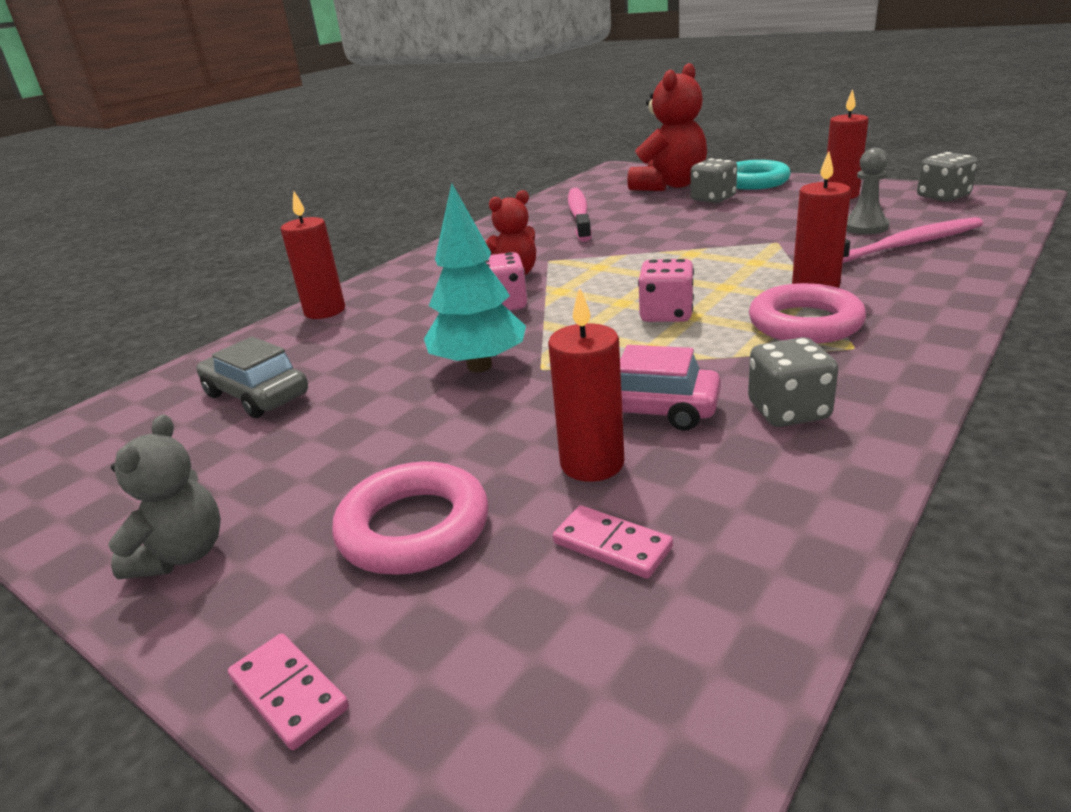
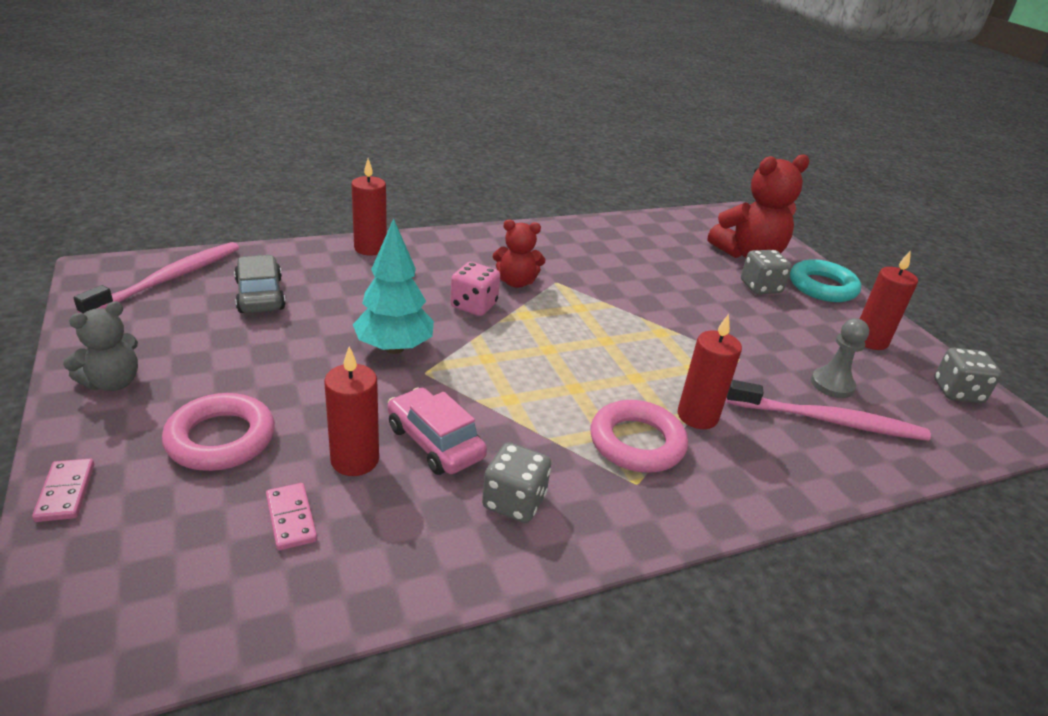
camera: 25 degrees right, 5 degrees up
(579, 215) = (638, 249): pink toothbrush -> pink toothbrush (170, 279)
(666, 314) = (559, 377): pink dice -> none

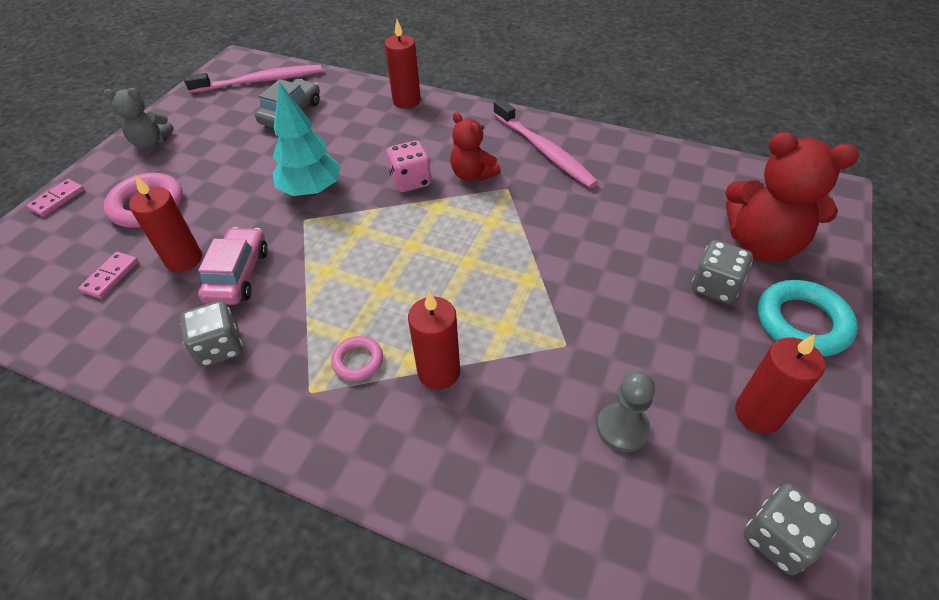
camera: 50 degrees right, 15 degrees up
(637, 443) = (358, 361): pink ring -> pink ring, size x0.55
(829, 421) = (556, 459): pink toothbrush -> pink toothbrush (544, 151)

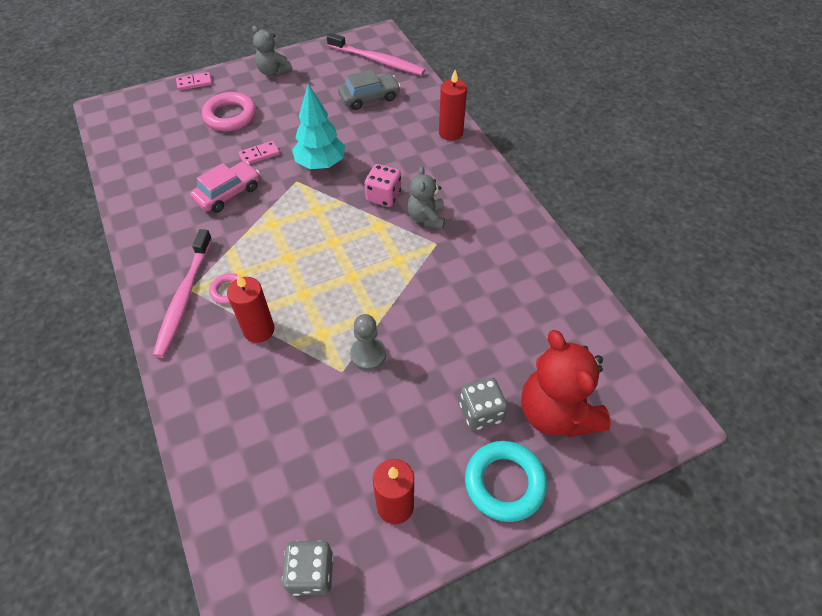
camera: 40 degrees right, 5 degrees up
(110, 276) = (173, 151): pink domino -> pink domino (259, 154)
(184, 259) = (213, 164): red candle -> none
(220, 347) = (178, 231): grey dice -> none
(472, 174) = (426, 218): red teddy bear -> grey teddy bear
(544, 151) = (496, 233): pink toothbrush -> pink toothbrush (184, 298)
(622, 428) = (310, 443): grey pawn -> grey pawn (368, 354)

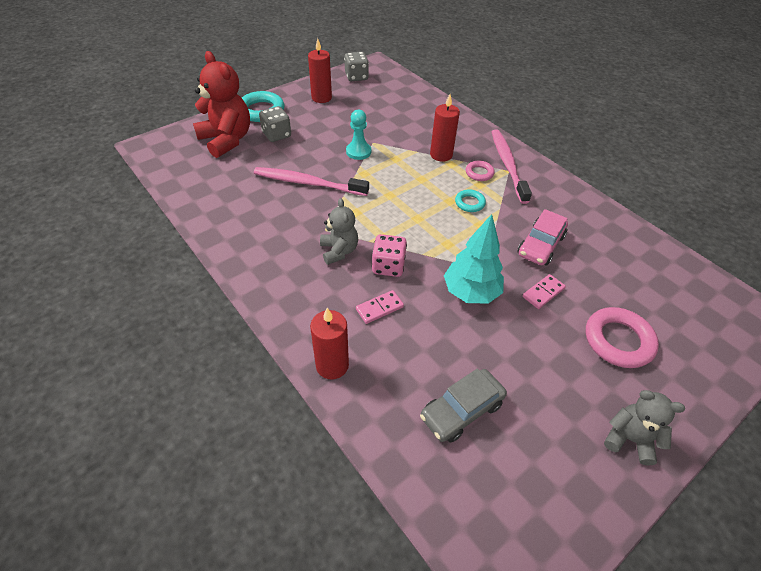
camera: 165 degrees right, 5 degrees down
(194, 83) = (714, 390): pink domino -> pink domino (379, 308)
(267, 250) = (469, 203): none -> turquoise ring
(368, 354) = (358, 152): grey pawn -> turquoise pawn
(378, 61) = (484, 506): pink toothbrush -> pink toothbrush (307, 183)

